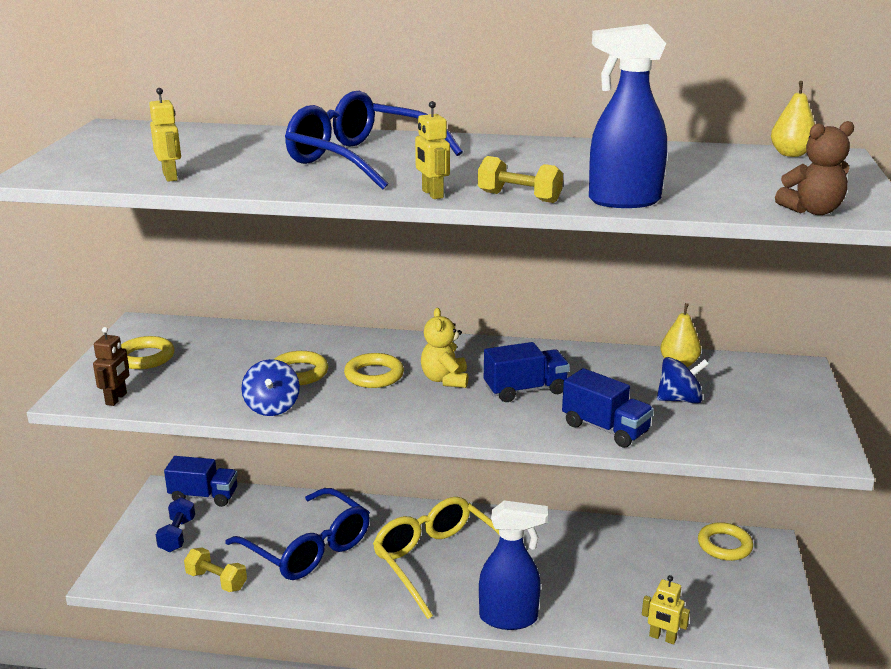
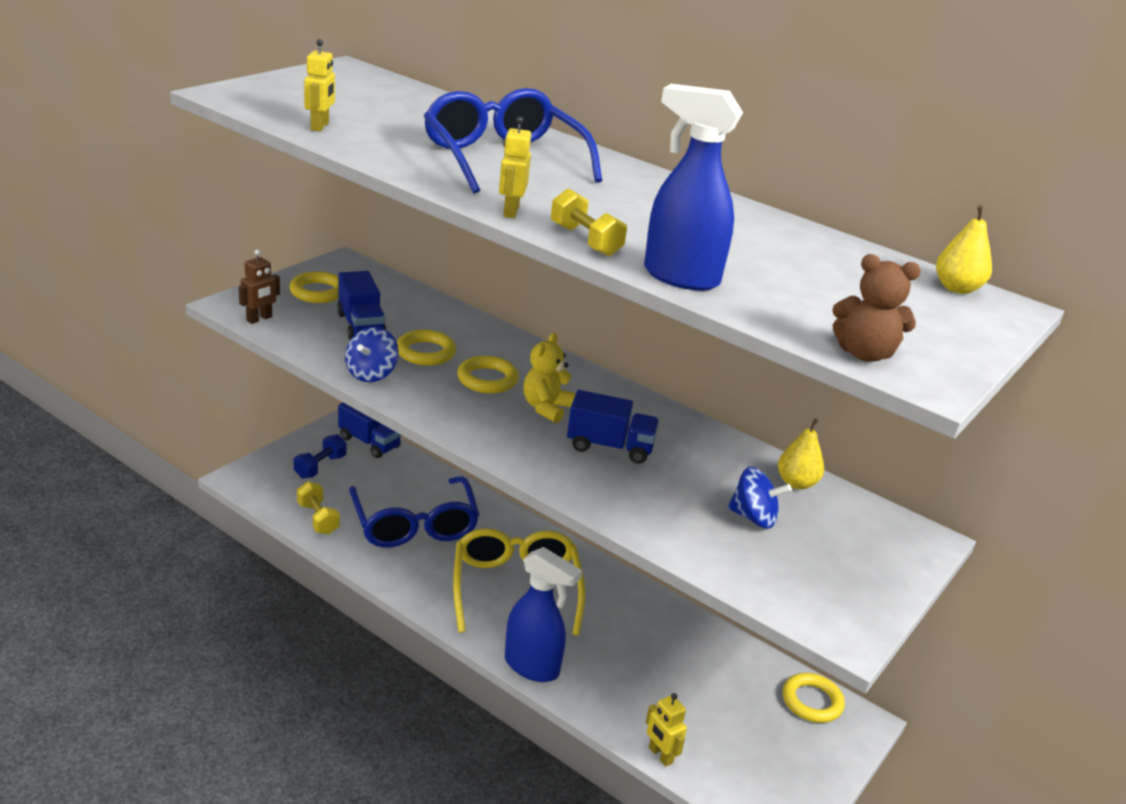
camera: 25 degrees right, 5 degrees up
(605, 429) = (644, 514): blue truck -> blue truck (361, 326)

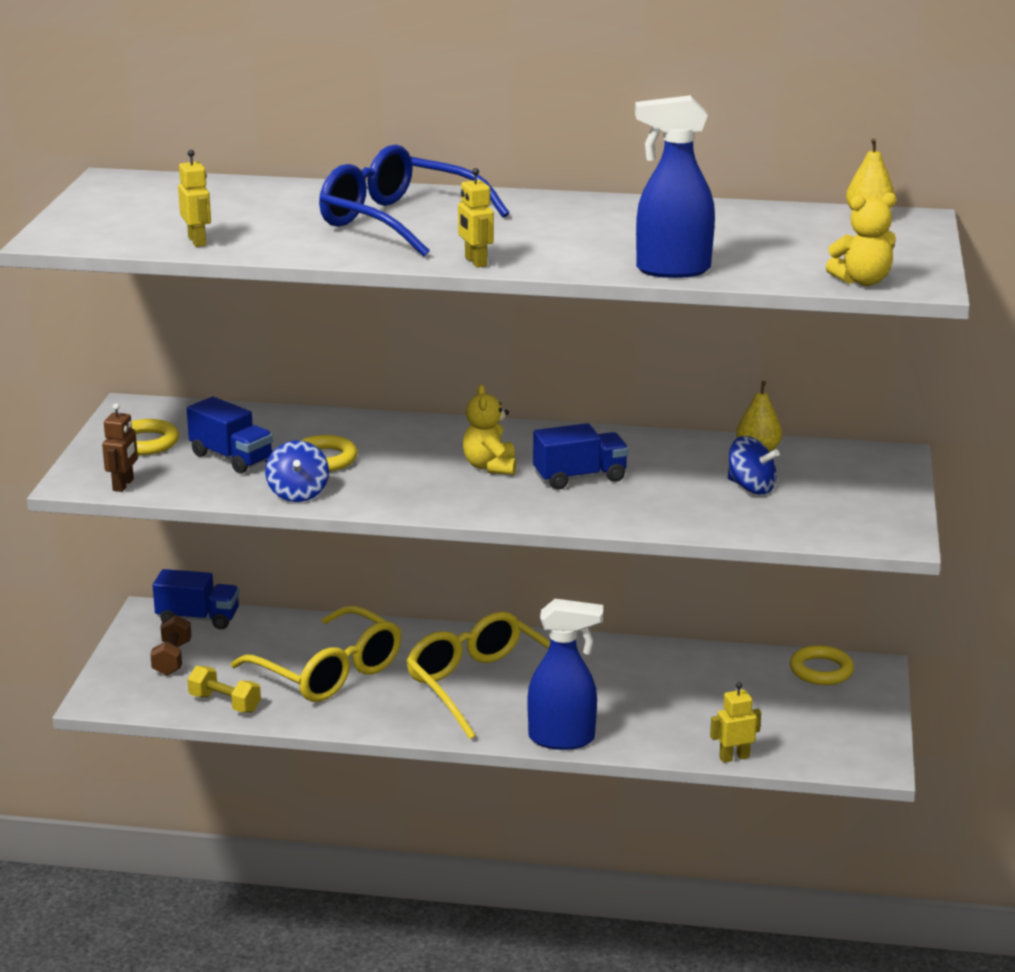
camera: 25 degrees left, 5 degrees down
(320, 467) = (172, 658): blue dumbbell -> brown dumbbell
(414, 524) = (328, 672): blue glasses -> yellow glasses
(487, 379) = (409, 462): yellow ring -> none
(585, 240) = (565, 266): yellow dumbbell -> none
(660, 755) = (734, 757): yellow robot -> yellow robot turned 135 degrees clockwise
(753, 517) = (751, 487): blue spinning top -> blue spinning top turned 45 degrees clockwise
(864, 354) = (862, 281): brown teddy bear -> yellow teddy bear

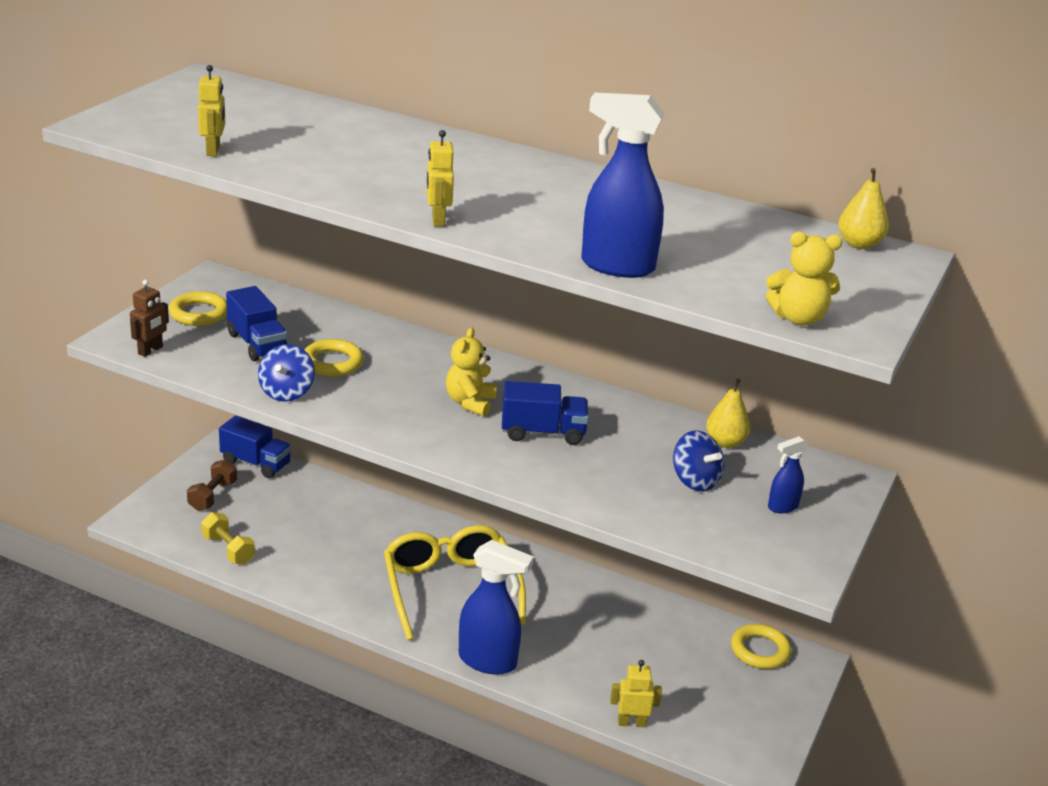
camera: 15 degrees right, 5 degrees up
(328, 672) = (329, 541): yellow glasses -> none
(398, 221) = (406, 164): blue glasses -> none
(844, 492) = (782, 507): none -> blue spray bottle

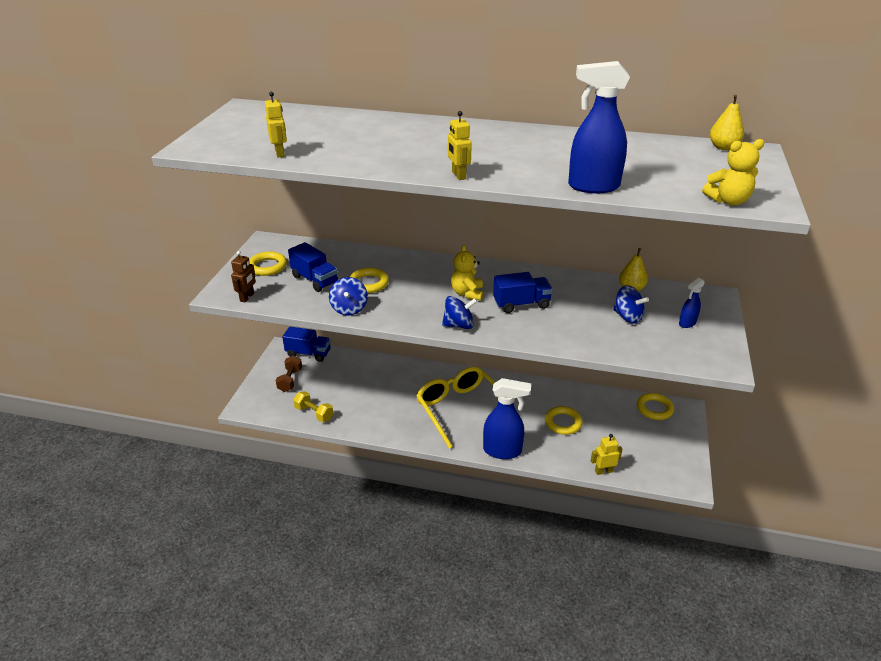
camera: 10 degrees left, 5 degrees up
(433, 444) = (459, 325): none -> blue spinning top
(602, 640) = (563, 423): none -> yellow ring

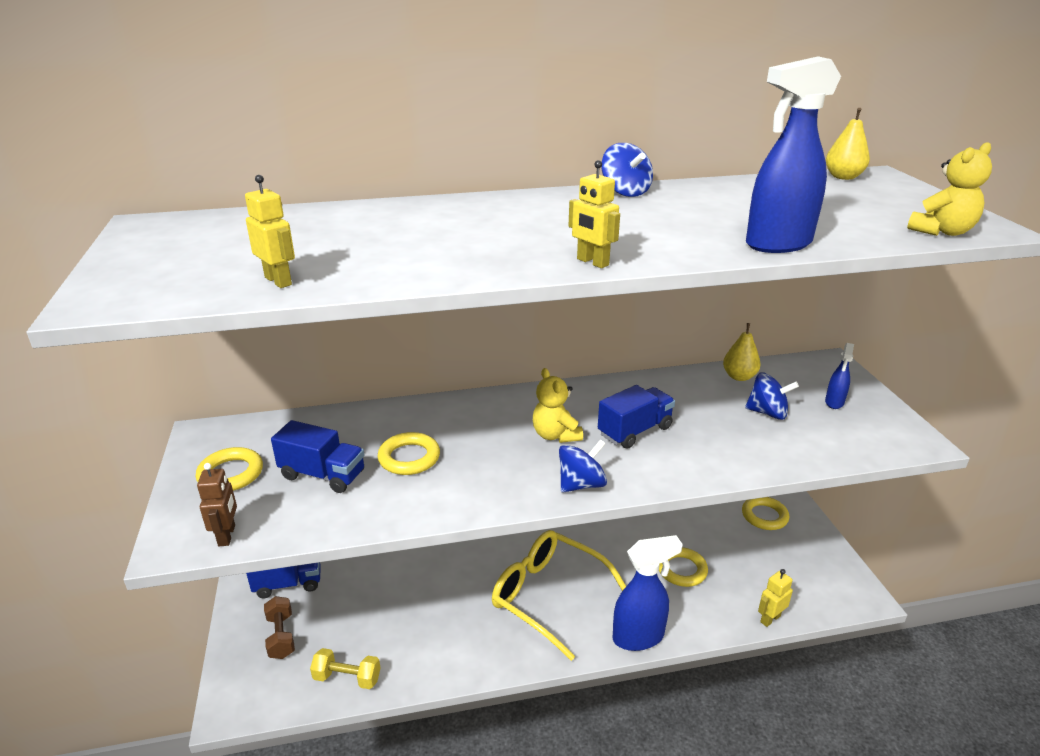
camera: 25 degrees left, 5 degrees down
(349, 308) = (408, 505): blue spinning top -> blue spinning top (625, 192)

